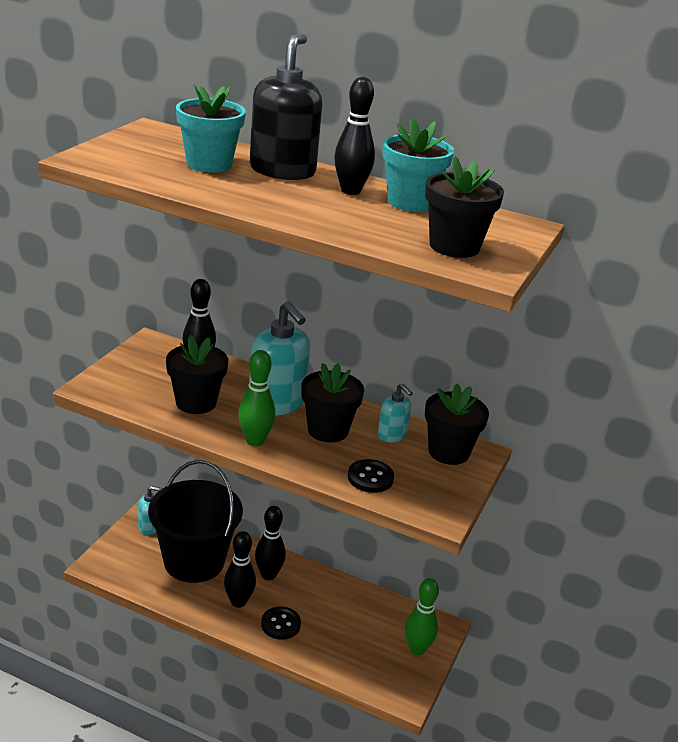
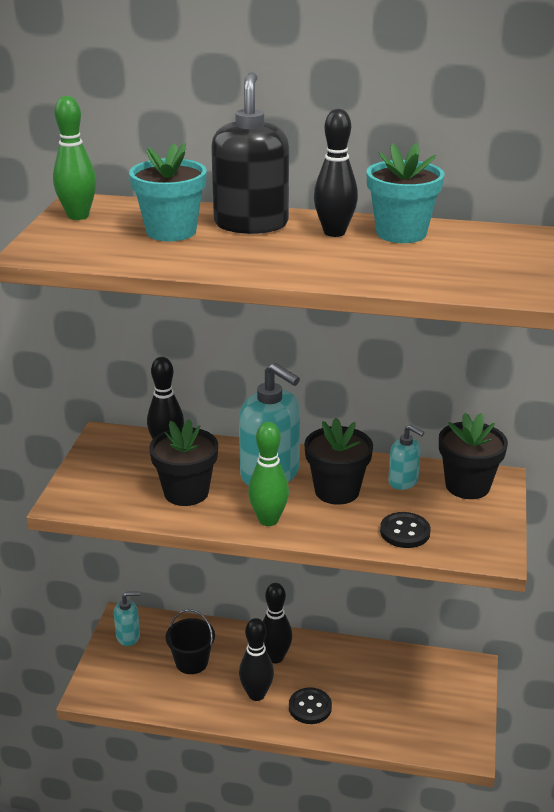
camera: 10 degrees left, 0 degrees up
(194, 561) = (191, 662): black bucket -> black bucket, size x0.49
(417, 649) = (457, 697): green bowling pin -> green bowling pin (78, 216)
(454, 246) = (477, 272): black flower pot -> none

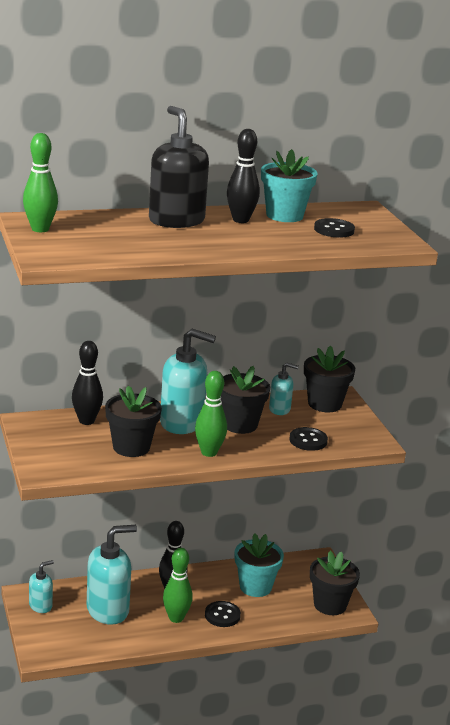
camera: 30 degrees left, 5 degrees down
(171, 231) = (126, 232): turquoise flower pot -> turquoise flower pot (255, 587)
(191, 662) = (108, 610): black bucket -> turquoise soap dispenser
(256, 694) = (176, 618): black bowling pin -> green bowling pin
(446, 260) = (334, 230): none -> black button
(447, 733) = (330, 605): none -> black flower pot

